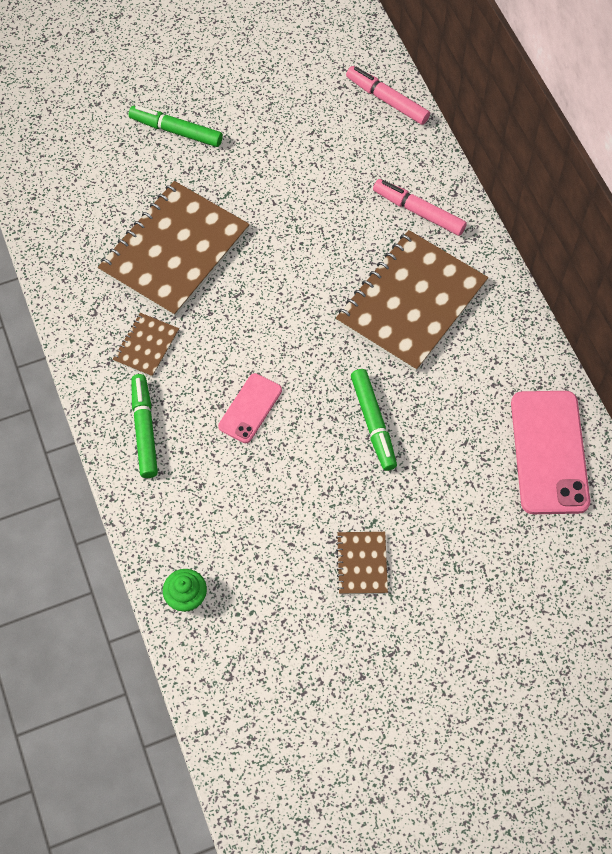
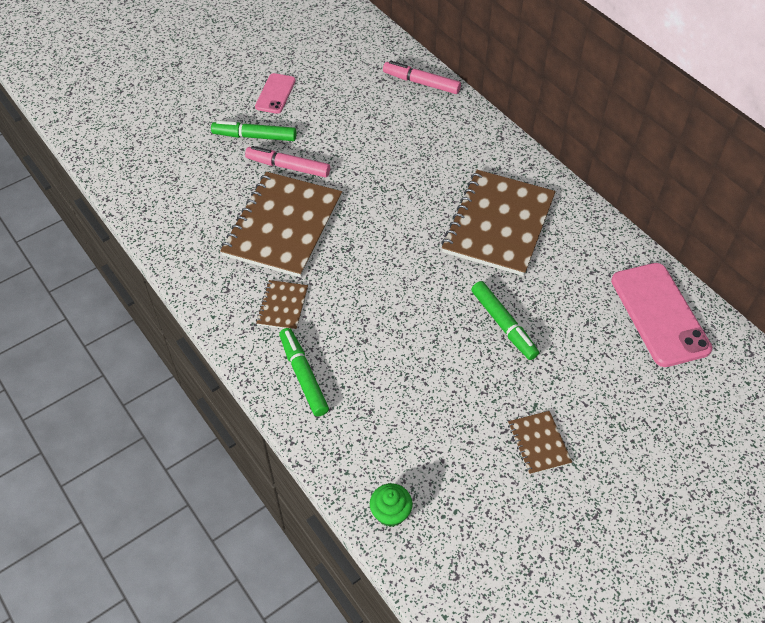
camera: 15 degrees left, 10 degrees down
(250, 408) = (392, 336): pink phone -> pink phone (275, 94)
(418, 212) = (478, 156): pink marker -> pink marker (288, 167)

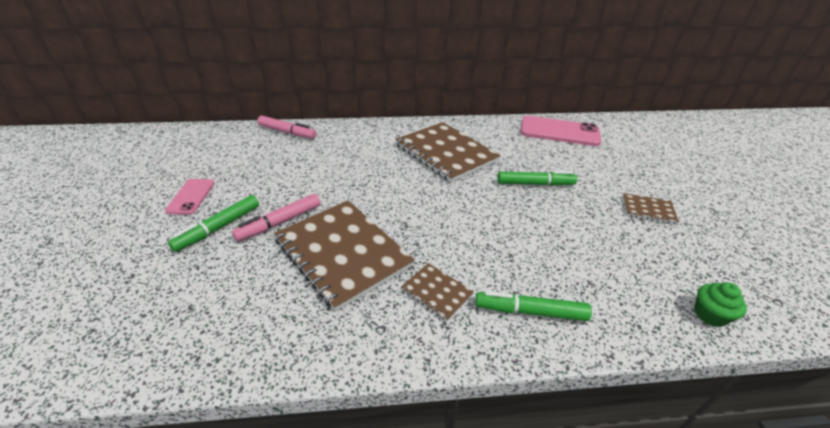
camera: 60 degrees left, 15 degrees down
(275, 94) = (191, 196): pink phone -> pink phone turned 45 degrees clockwise
(421, 83) = (287, 132): pink marker -> pink marker turned 120 degrees counterclockwise

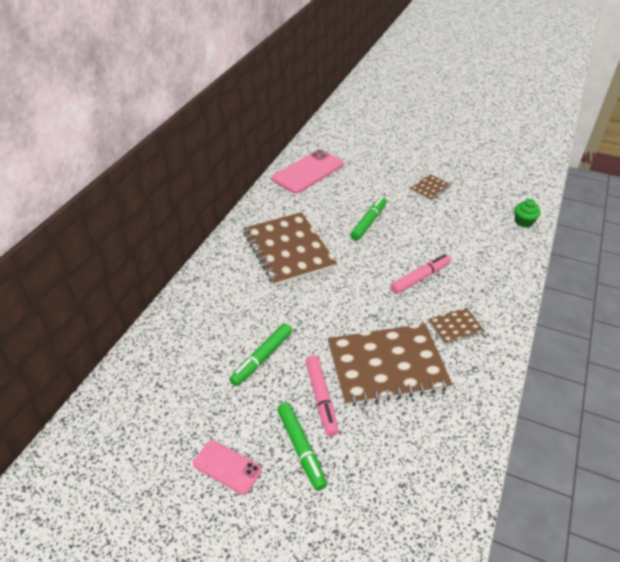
camera: 60 degrees left, 5 degrees up
(287, 132) = (149, 353): pink marker -> pink marker (420, 278)
(446, 153) = (288, 250): brown notebook -> brown notebook turned 75 degrees clockwise
(530, 311) = (491, 290): green marker -> green marker (262, 358)

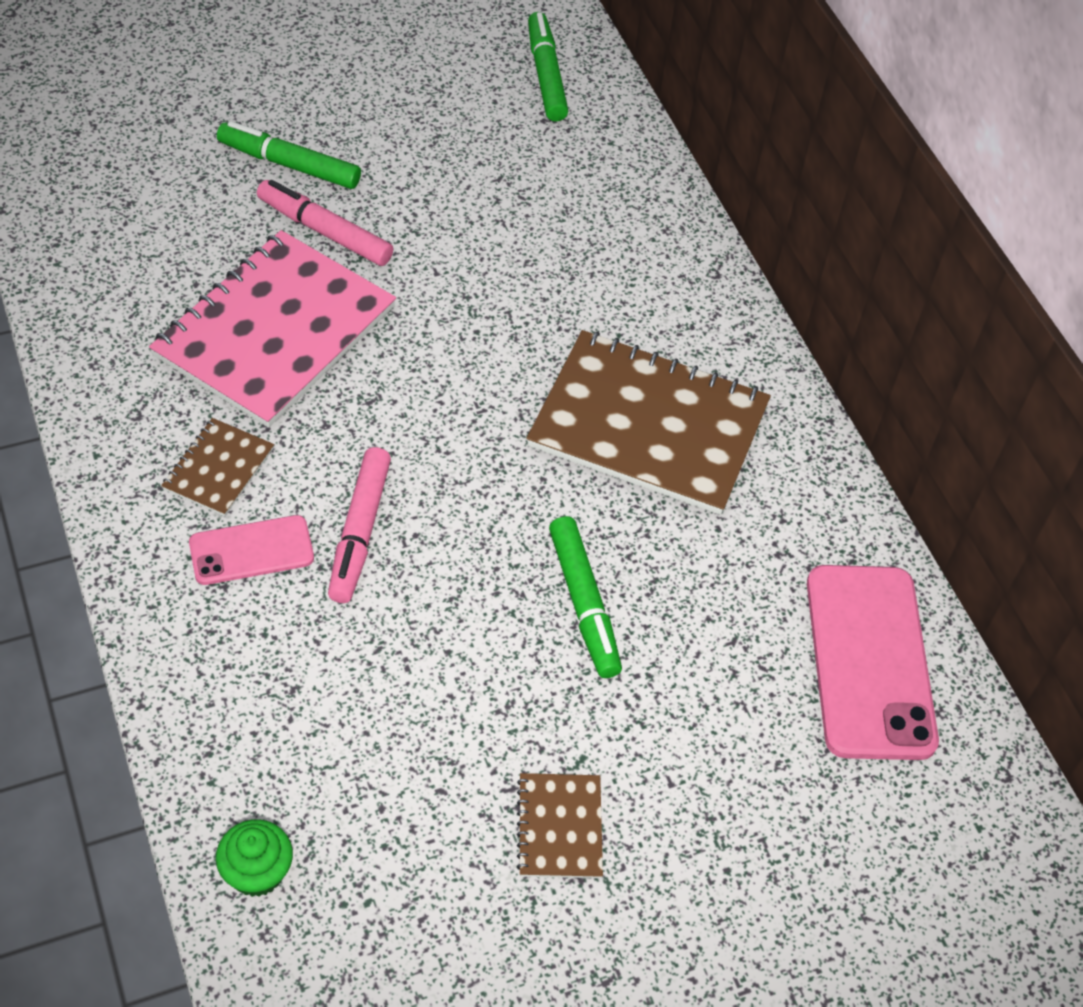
camera: 130 degrees right, 10 degrees up
(227, 467) = (354, 99): pink phone -> pink phone (251, 551)
(262, 358) = (462, 228): green marker -> green marker (546, 75)
(387, 365) = (275, 331): brown notebook -> pink notebook

